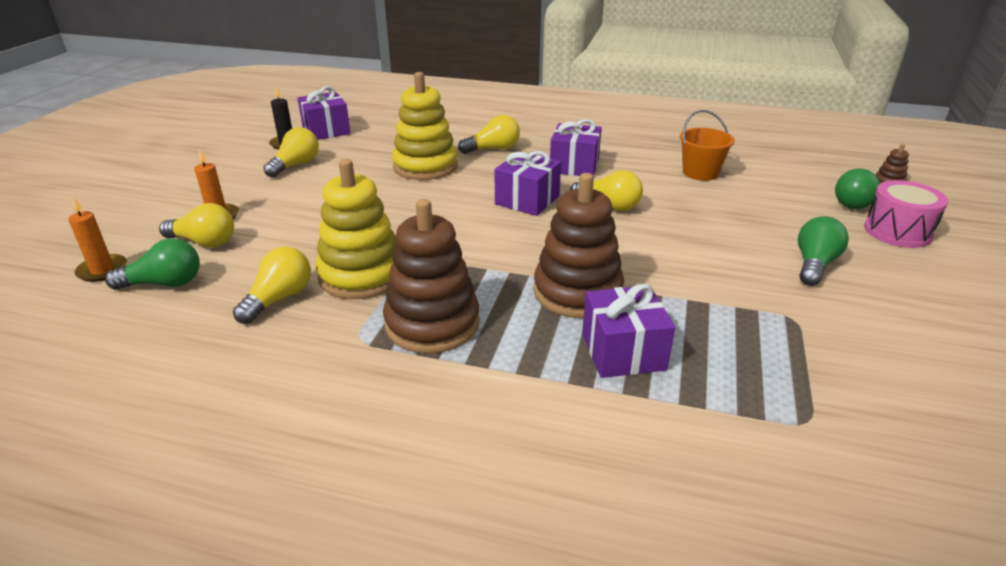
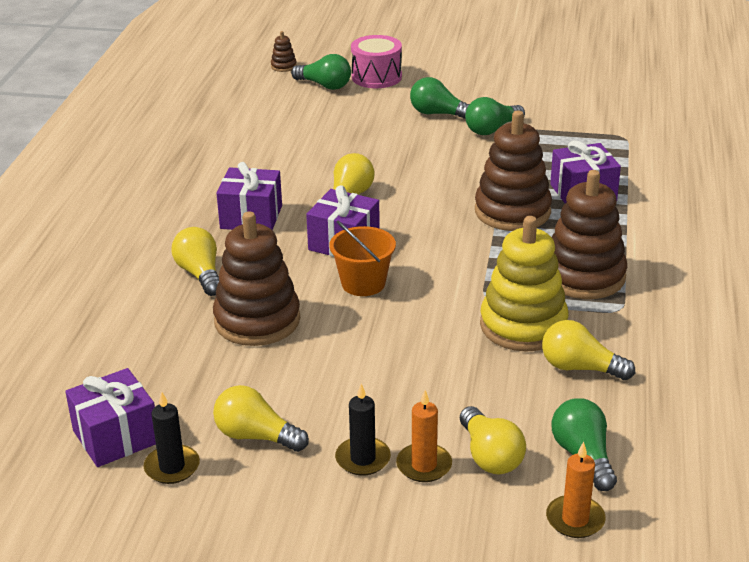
camera: 95 degrees left, 0 degrees up
(204, 242) = (490, 456): yellow light bulb -> yellow light bulb turned 150 degrees clockwise
(244, 196) = (363, 459): none -> black candle
(425, 166) = (257, 320): yellow stacking toy -> brown stacking toy
(700, 173) = (267, 147): orange bucket -> orange bucket (363, 283)
(786, 299) = (492, 129): none -> green light bulb

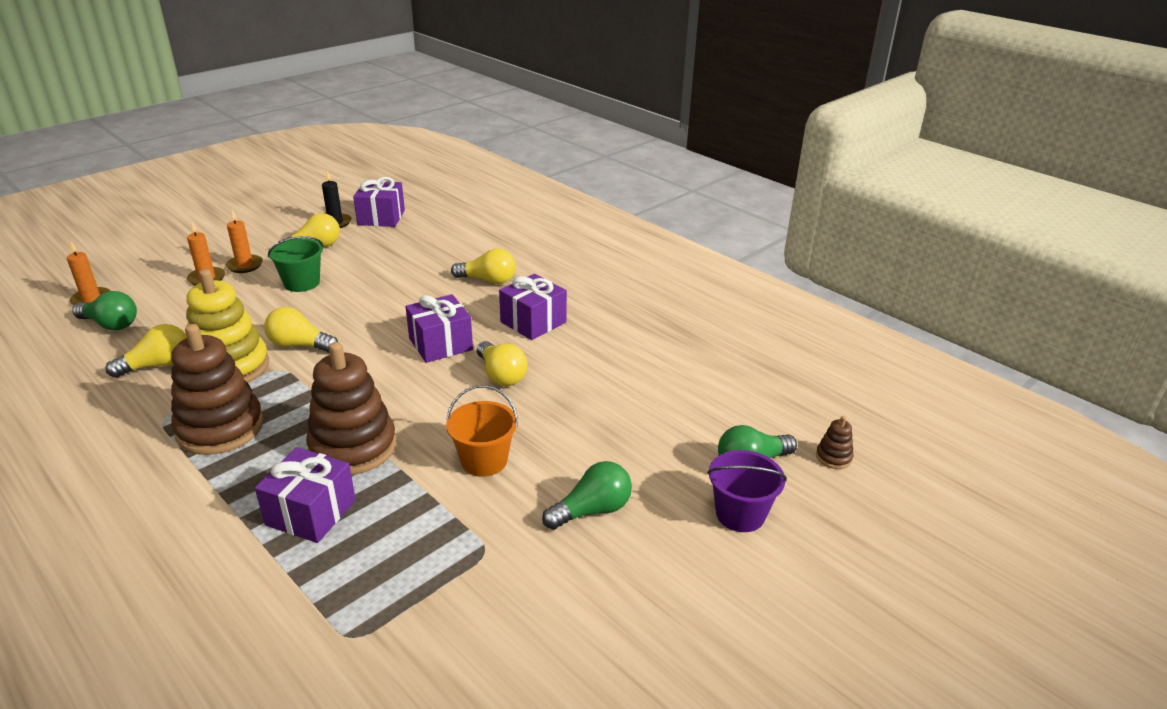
camera: 125 degrees right, 0 degrees up
(257, 320) = (407, 280): brown stacking toy -> none
(346, 386) = (302, 283): none -> green bucket
(363, 283) = (381, 330): orange bucket -> orange bucket (484, 461)
(363, 459) = (245, 265): black candle -> orange candle
(376, 77) = (740, 514): pink drum -> purple bucket
(490, 456) = (172, 298): yellow light bulb -> yellow light bulb (299, 345)
(492, 129) = (509, 530): green light bulb -> none

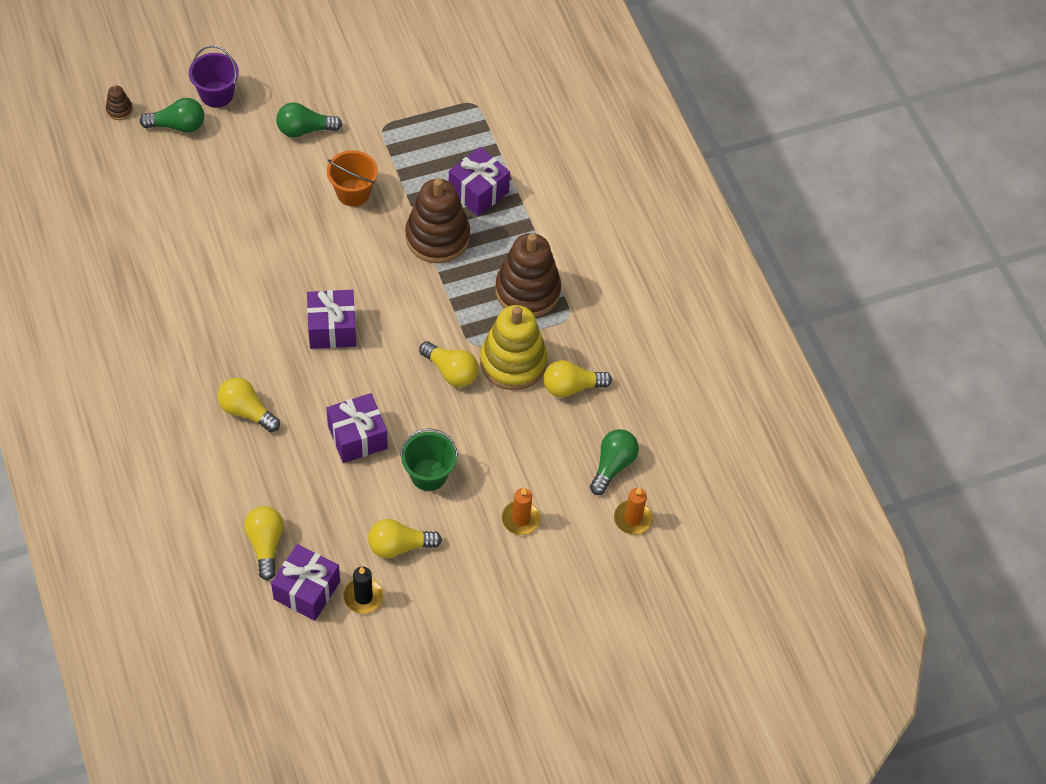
camera: 160 degrees left, 25 degrees up
(111, 324) = (612, 466): green light bulb -> green light bulb turned 75 degrees clockwise
(245, 265) = (480, 532): orange candle -> none
(501, 375) = (300, 272): yellow light bulb -> yellow light bulb (265, 545)
(533, 322) = (239, 329): purple gift -> purple gift (357, 437)

